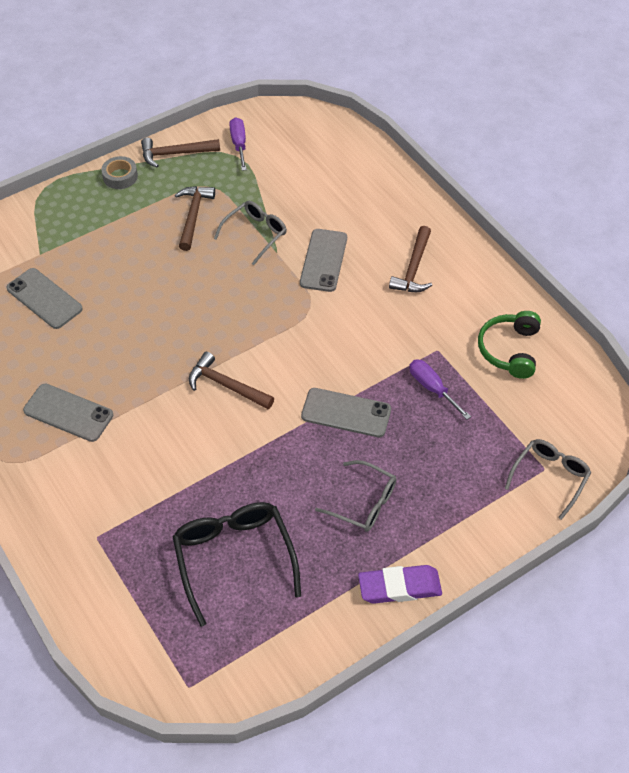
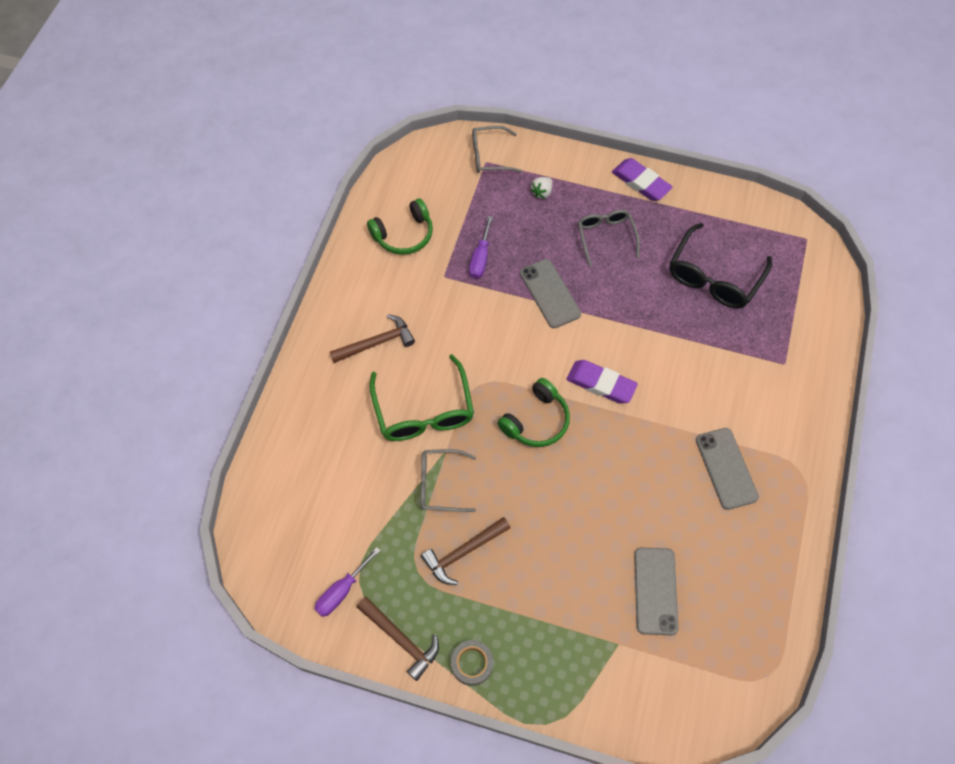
camera: 130 degrees left, 10 degrees up
(226, 385) = (601, 384): brown hammer -> purple eraser
(242, 321) = (536, 421): none -> green headphones
(324, 260) = (423, 410): grey phone -> green glasses
(464, 489) = (542, 192): none -> white strawberry

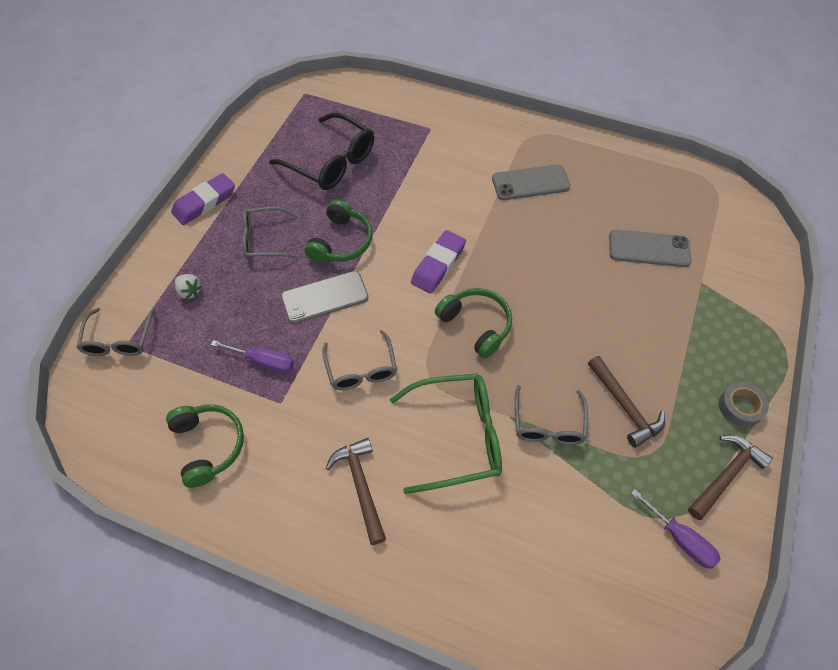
camera: 85 degrees left, 5 degrees down
(480, 331) = (361, 369): none -> grey glasses
(614, 298) = (341, 242): none -> green headphones

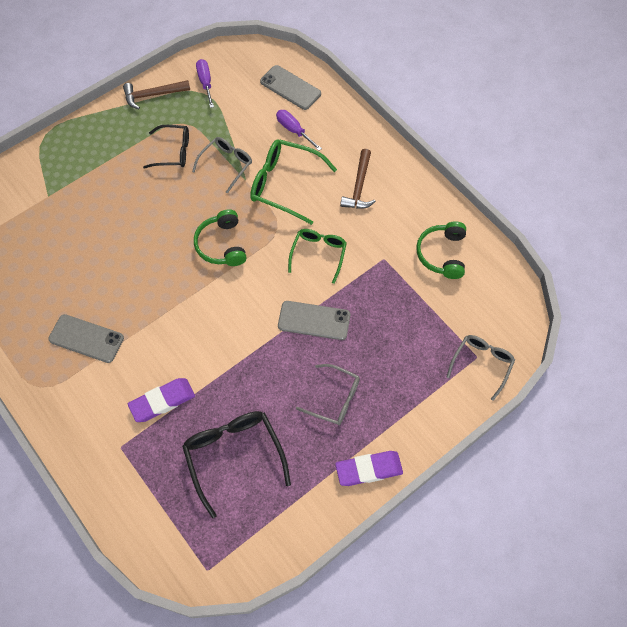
camera: 150 degrees left, 5 degrees up
(189, 291) = (414, 380): white strawberry -> none
(264, 361) = (382, 293): purple screwdriver -> purple screwdriver (294, 130)
(341, 242) = (274, 363): green headphones -> none
(361, 369) = (318, 254): grey glasses -> green glasses
(438, 264) = (214, 304): purple eraser -> purple eraser (162, 401)
(625, 406) = (173, 152): brown hammer -> black glasses
(649, 248) = (56, 237): grey phone -> grey phone (290, 88)
(740, 407) = (108, 119): grey tape -> none

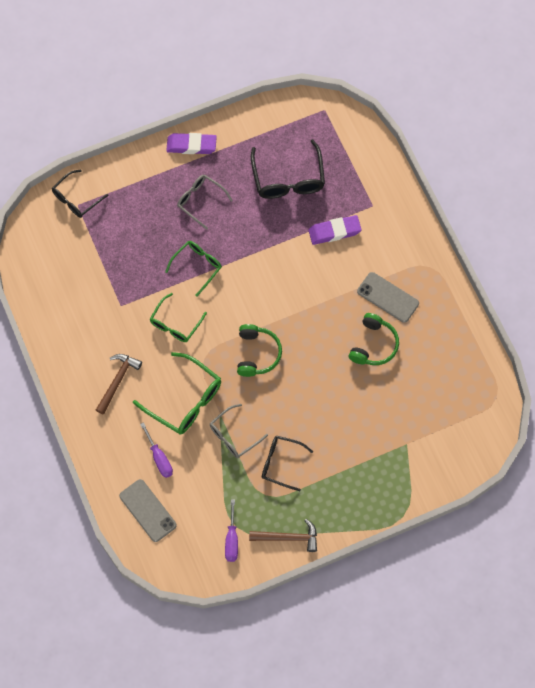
camera: 165 degrees left, 5 degrees up
(314, 320) = (197, 266): grey phone -> green glasses
(442, 254) = (69, 297): green headphones -> green headphones (373, 345)
(481, 364) = (76, 199): grey glasses -> black glasses

